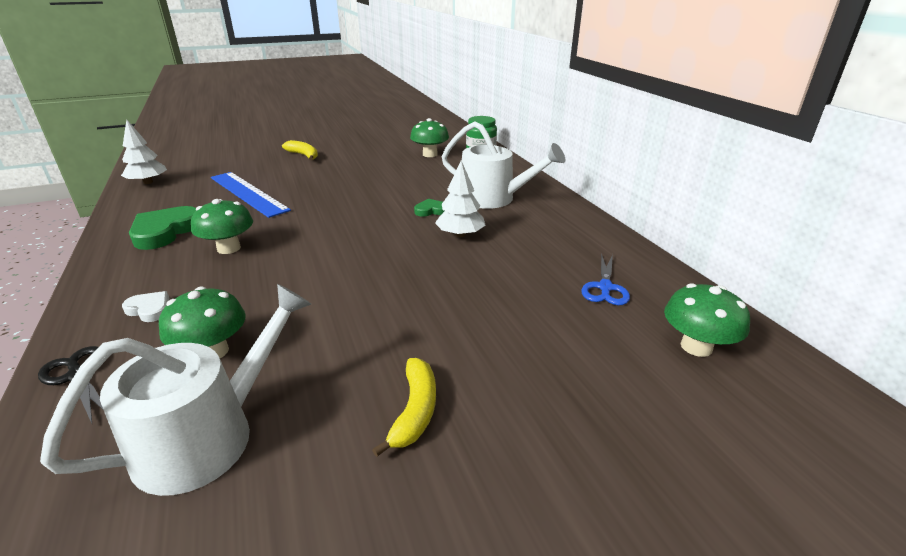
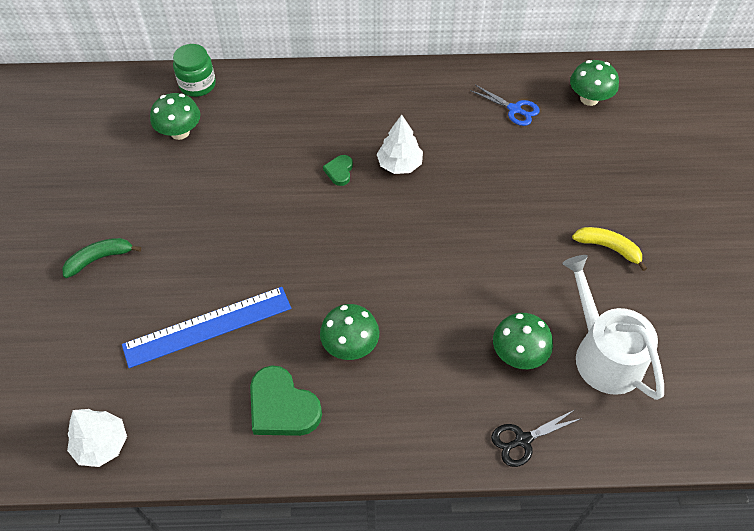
camera: 70 degrees left, 25 degrees up
(149, 309) = (443, 403): white heart -> none
(303, 155) = (99, 259): yellow banana -> green banana
(493, 198) = (335, 118): white watering can -> none

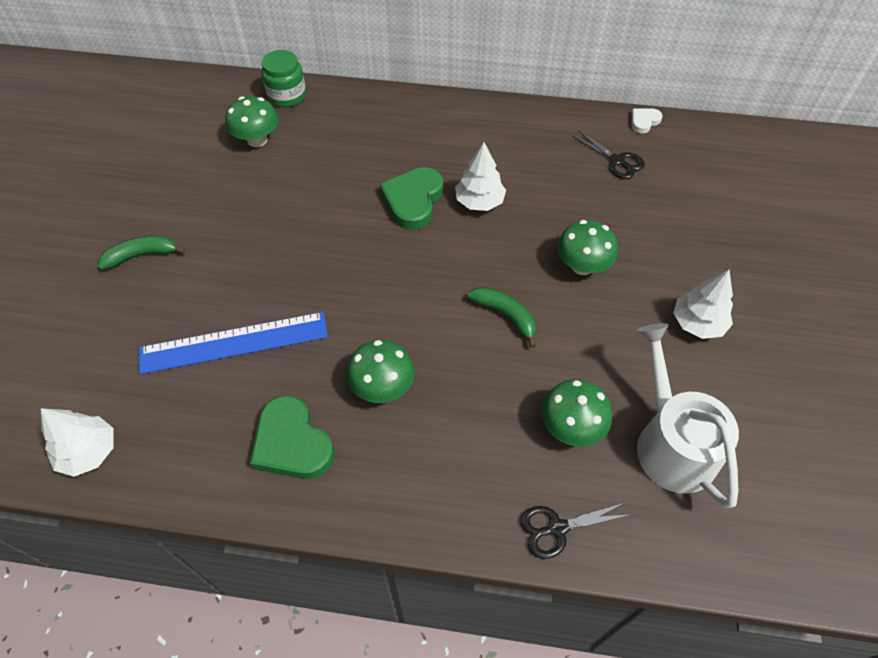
camera: 10 degrees right, 0 degrees up
(339, 171) = (413, 200): green heart -> green heart, size x1.93
(444, 265) = (505, 315): none -> green banana
(514, 109) = (617, 161): blue scissors -> black scissors
(532, 68) = (644, 121): none -> white heart
(589, 98) = (703, 160): green mushroom -> green mushroom (582, 266)
(608, 248) = (697, 323): yellow banana -> white tree

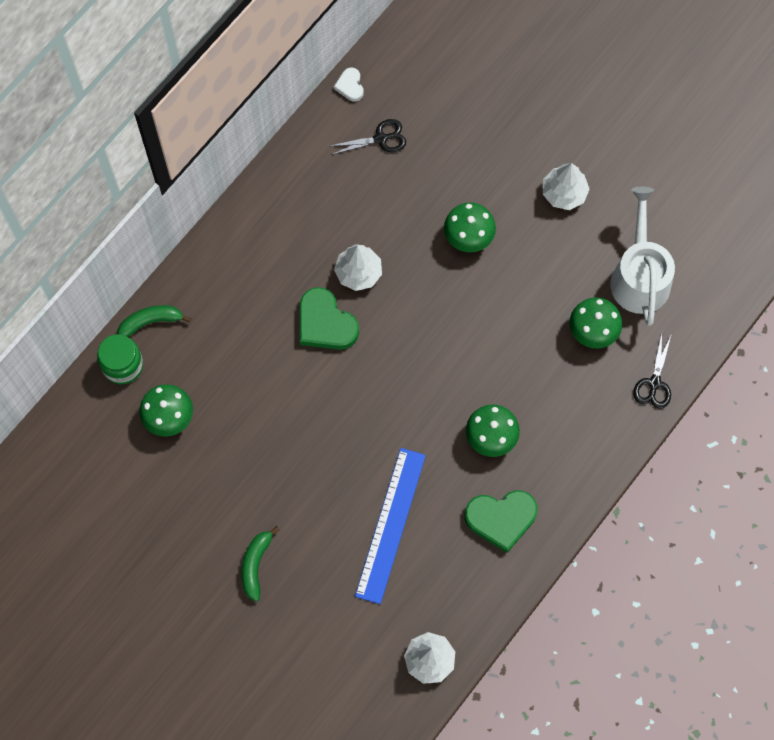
camera: 60 degrees left, 15 degrees up
(505, 315) = (480, 319): green banana -> green banana (150, 322)
(671, 443) = (639, 276): white watering can -> white watering can turned 75 degrees clockwise

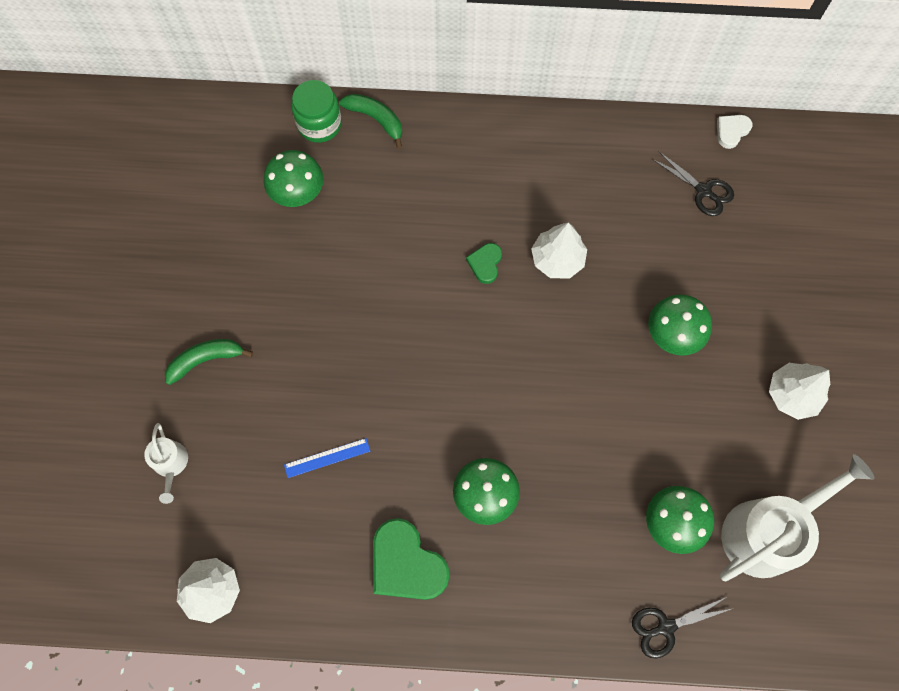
camera: 55 degrees right, 0 degrees up
(318, 636) = (171, 464): none -> white watering can
(325, 323) = (485, 264): green heart -> green heart, size x0.52
(390, 525) = (327, 458): blue ruler -> blue ruler, size x0.46

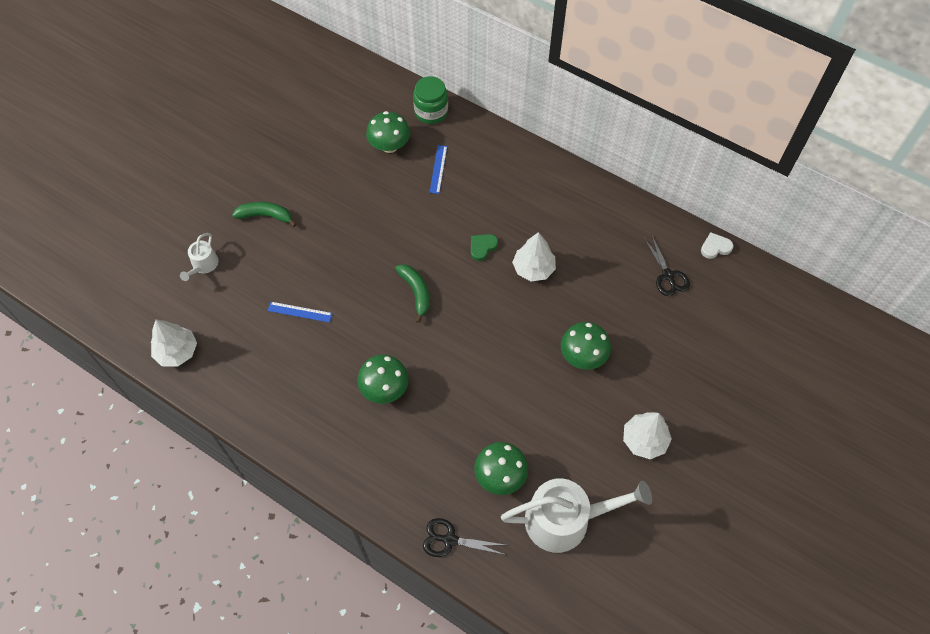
camera: 30 degrees right, 10 degrees down
(374, 192) = (438, 169): none -> blue ruler
(376, 119) = (469, 126): green banana -> green banana (416, 292)
(406, 563) = (305, 402): green heart -> none

